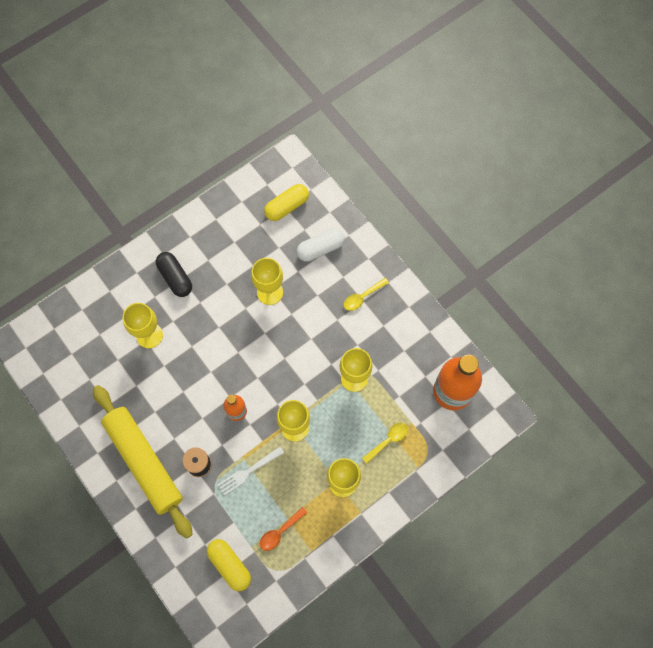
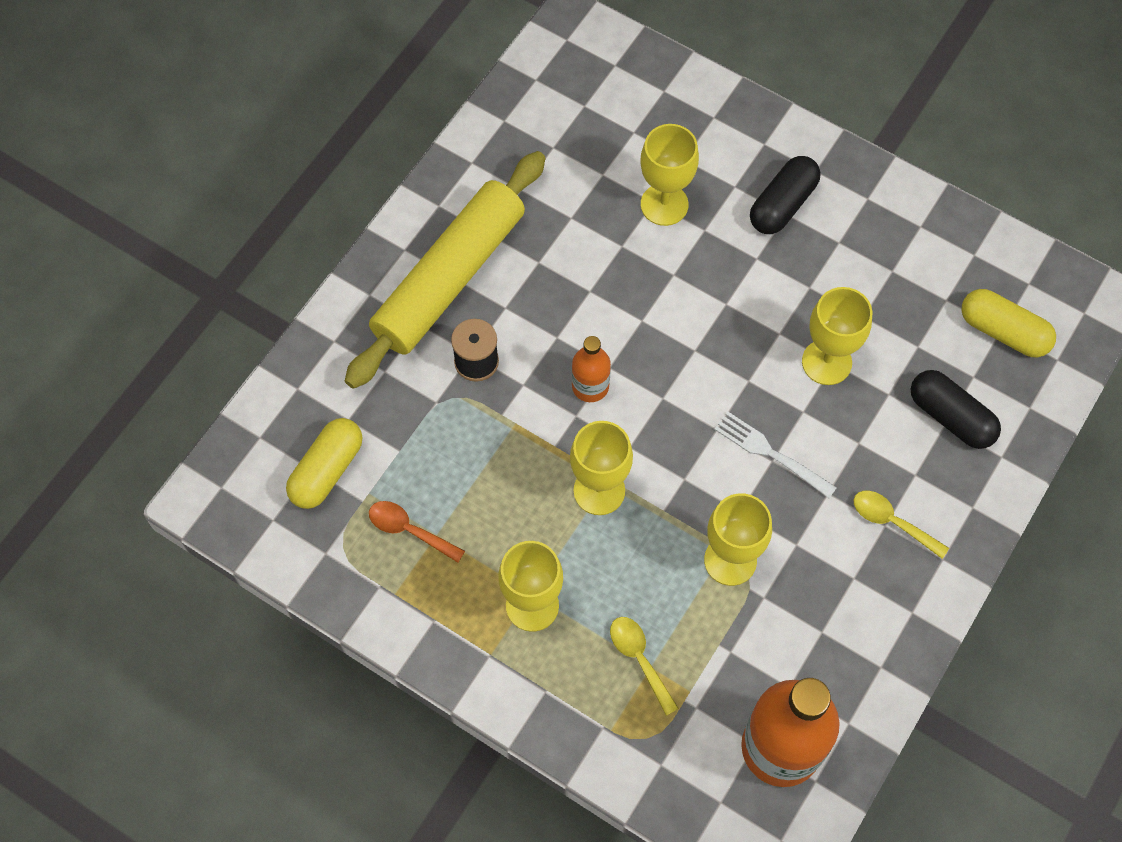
camera: 70 degrees right, 5 degrees down
(249, 471) = (494, 443): white fork -> white fork (771, 453)
(320, 249) = (950, 417): white capsule -> black capsule
(388, 440) = (639, 659): yellow spoon -> yellow spoon turned 150 degrees counterclockwise

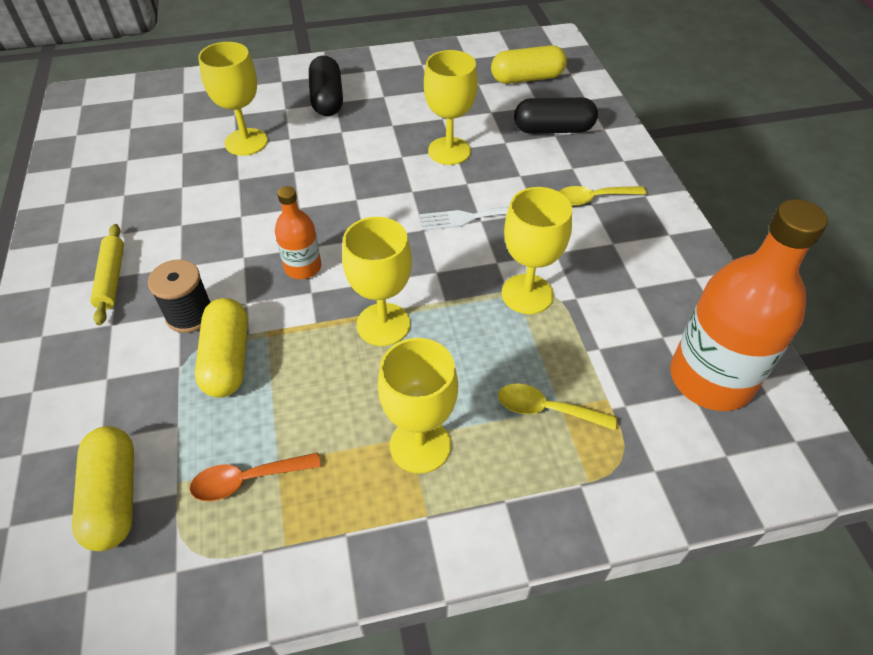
camera: 45 degrees left, 15 degrees down
(449, 278) = (111, 279): yellow rolling pin -> yellow rolling pin, size x0.41
(470, 424) = (227, 359): none -> yellow capsule

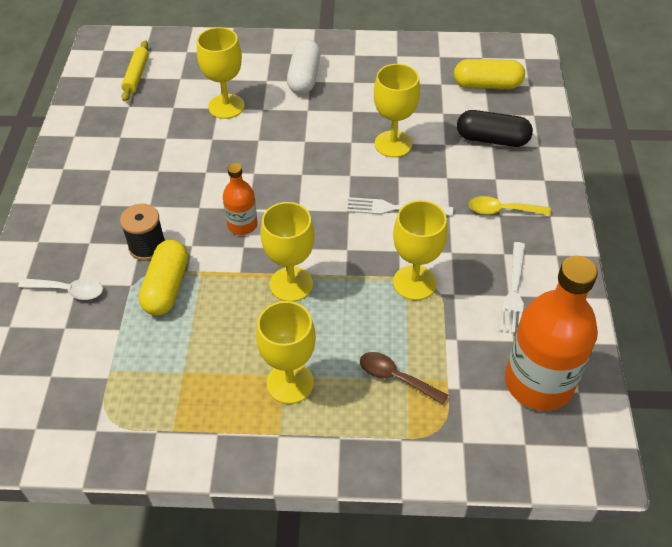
camera: 15 degrees right, 0 degrees up
(96, 390) = (68, 290): none -> white spoon
(111, 279) = (96, 206): yellow rolling pin -> yellow rolling pin (136, 75)
(114, 497) = (65, 370): yellow capsule -> none
(247, 480) = (159, 379): orange spoon -> none
(327, 99) = (304, 77): black capsule -> white capsule
(546, 409) = (396, 378): yellow spoon -> brown spoon
(640, 281) = (514, 291): none -> white fork

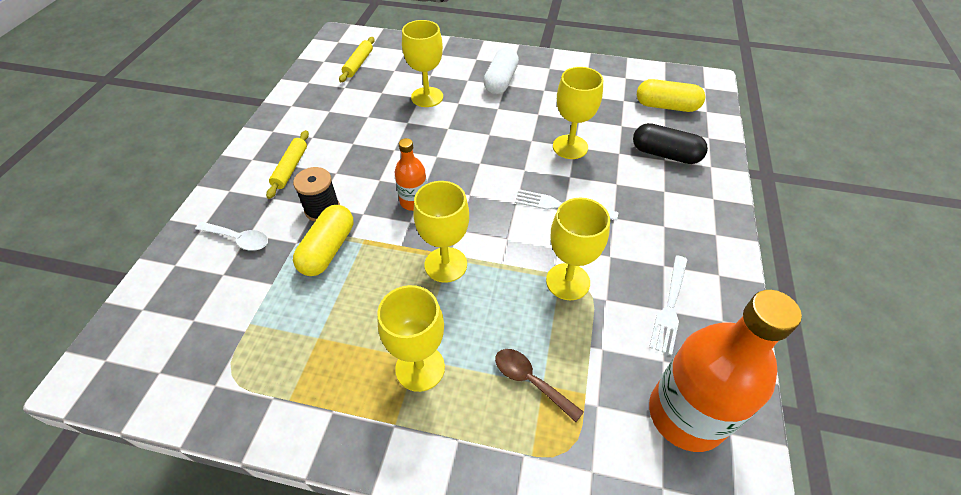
camera: 10 degrees right, 0 degrees up
(98, 207) = (290, 168): none -> yellow rolling pin
(502, 210) = (667, 222): yellow spoon -> none

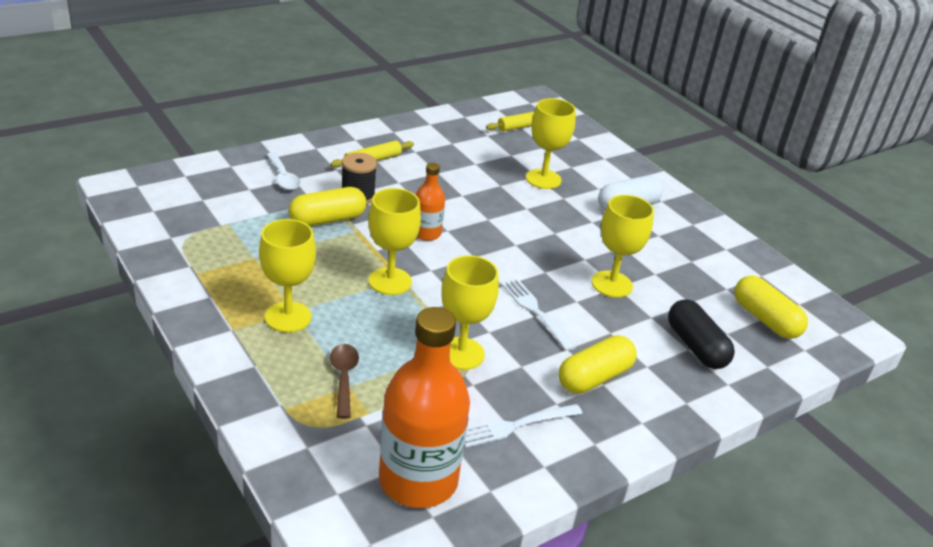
camera: 40 degrees right, 15 degrees down
(654, 225) = (594, 377): none -> yellow capsule

